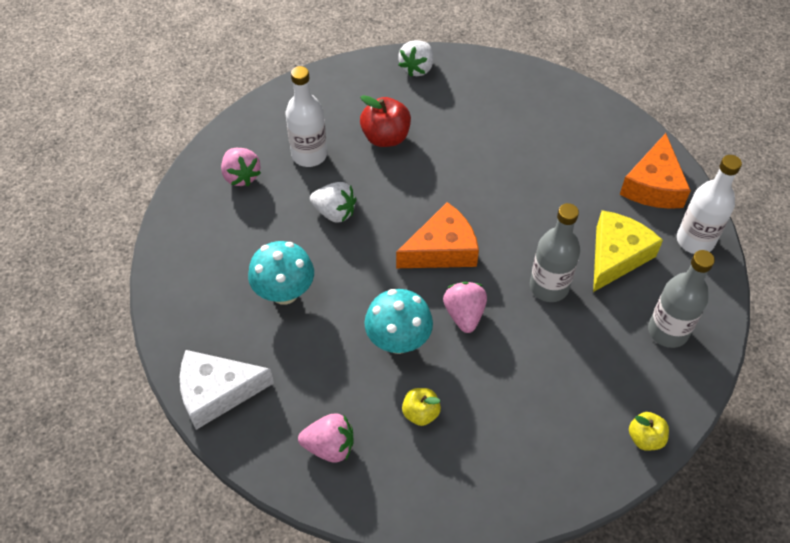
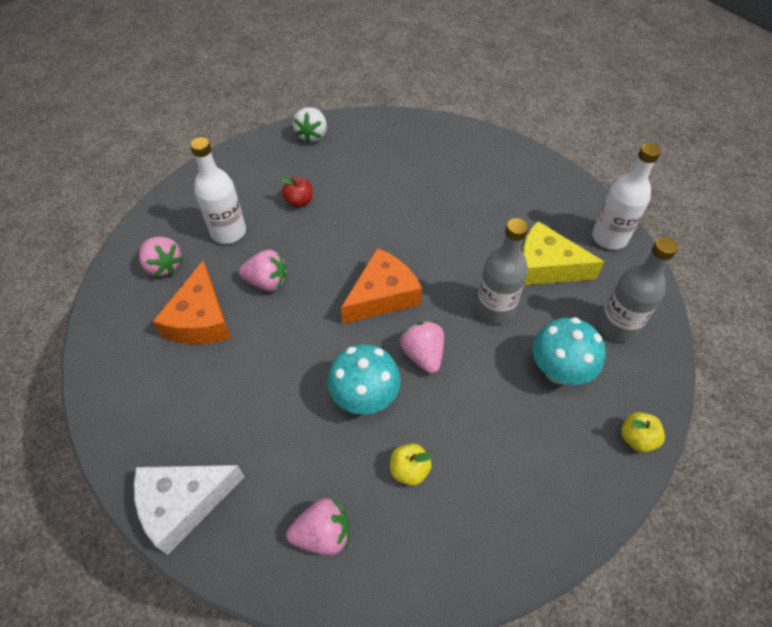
camera: 15 degrees left, 0 degrees up
(284, 292) = (234, 374): turquoise mushroom -> turquoise mushroom (558, 371)
(334, 212) = (267, 282): white strawberry -> pink strawberry
(385, 137) = (299, 201): red apple -> red apple, size x0.62
(616, 256) = (546, 266): yellow cheese -> yellow cheese turned 90 degrees counterclockwise
(653, 185) = (555, 197): orange cheese -> orange cheese (200, 319)

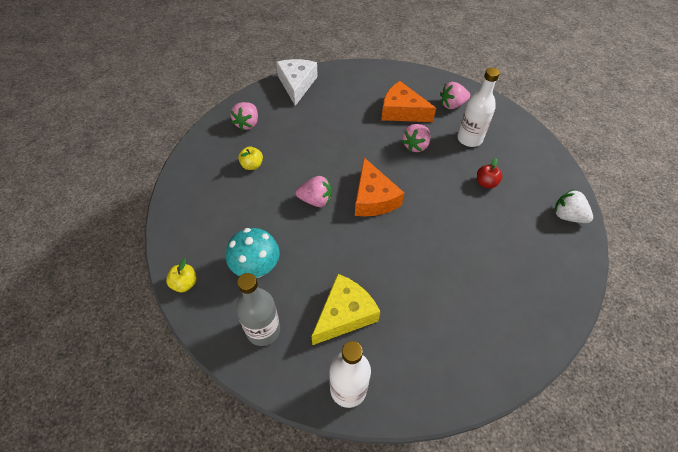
camera: 115 degrees right, 0 degrees up
(365, 397) = (305, 163): turquoise mushroom -> none
(494, 309) = (326, 257): grey bottle -> none

